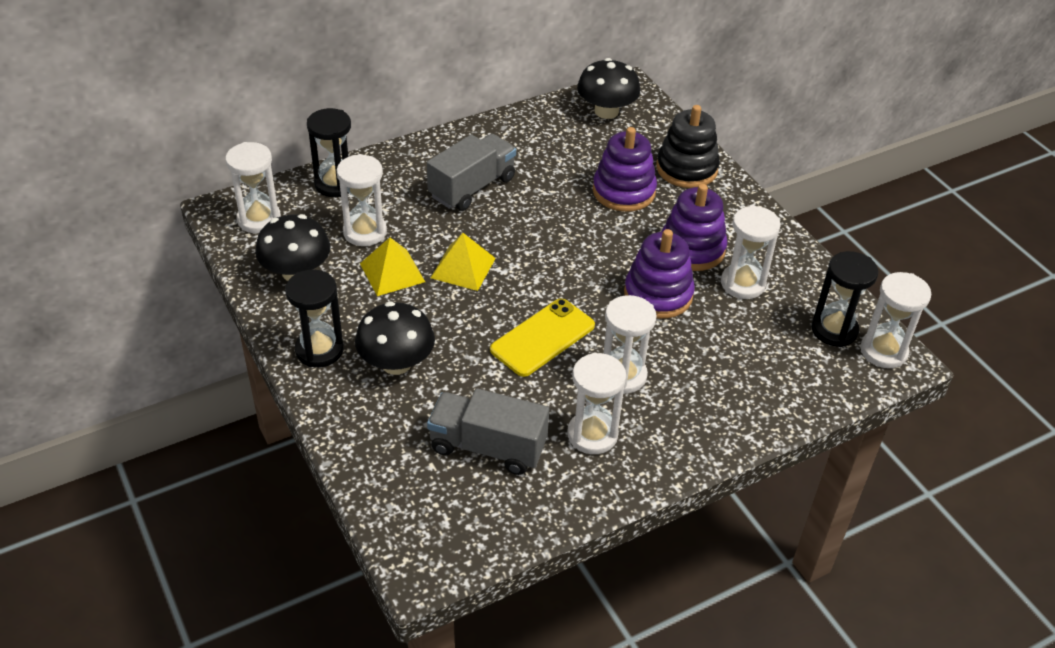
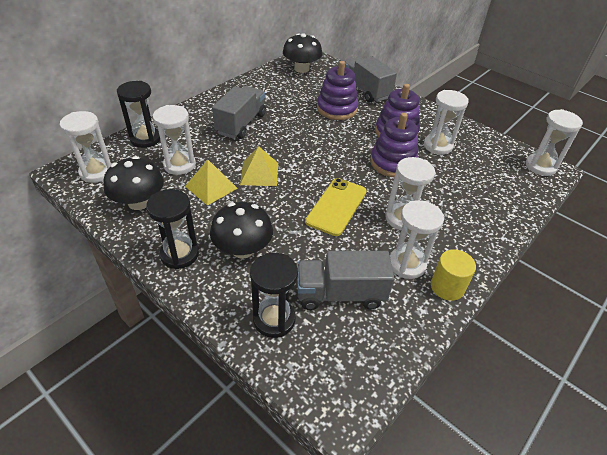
camera: 20 degrees left, 0 degrees up
(627, 475) = (447, 287): none -> yellow cylinder
(686, 169) = (365, 90): black stacking toy -> grey truck
(834, 330) = (505, 161): black hourglass -> black hourglass (274, 319)

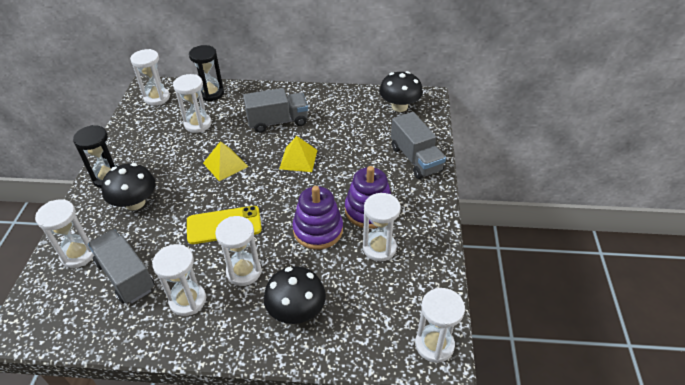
camera: 55 degrees right, 0 degrees up
(139, 202) = (143, 132): black mushroom -> black mushroom (296, 311)
(211, 187) = (187, 151): yellow pyramid -> yellow pyramid (298, 159)
(274, 319) = (78, 254): black hourglass -> white hourglass
(337, 109) = (362, 157): purple stacking toy -> none
(365, 90) = (415, 159): grey truck -> grey truck turned 135 degrees clockwise
(447, 287) = (179, 339): yellow cylinder -> none

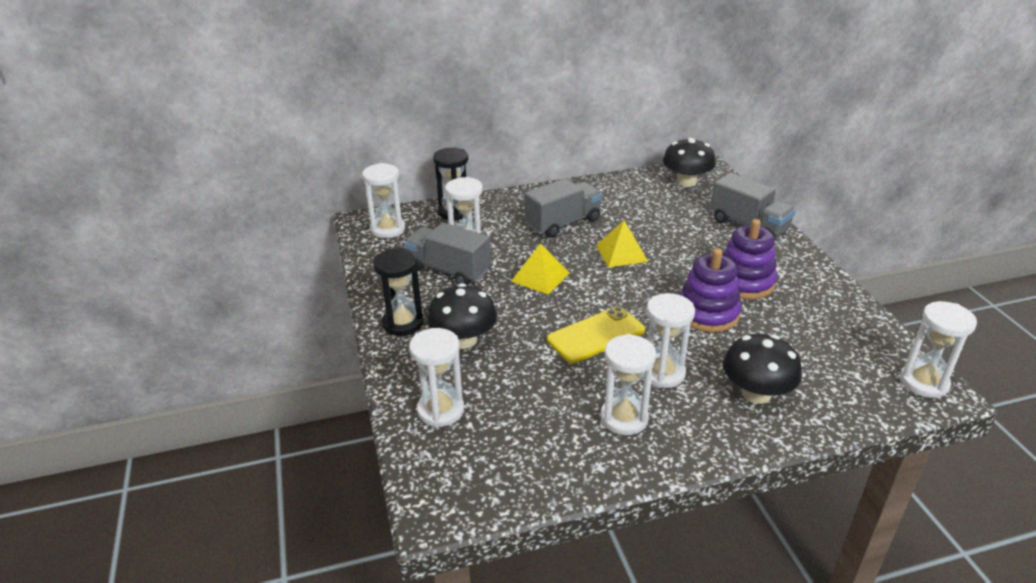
camera: 20 degrees left, 10 degrees down
(126, 276) = (524, 415): grey truck -> grey truck (449, 270)
(379, 248) = (788, 313): white hourglass -> none

